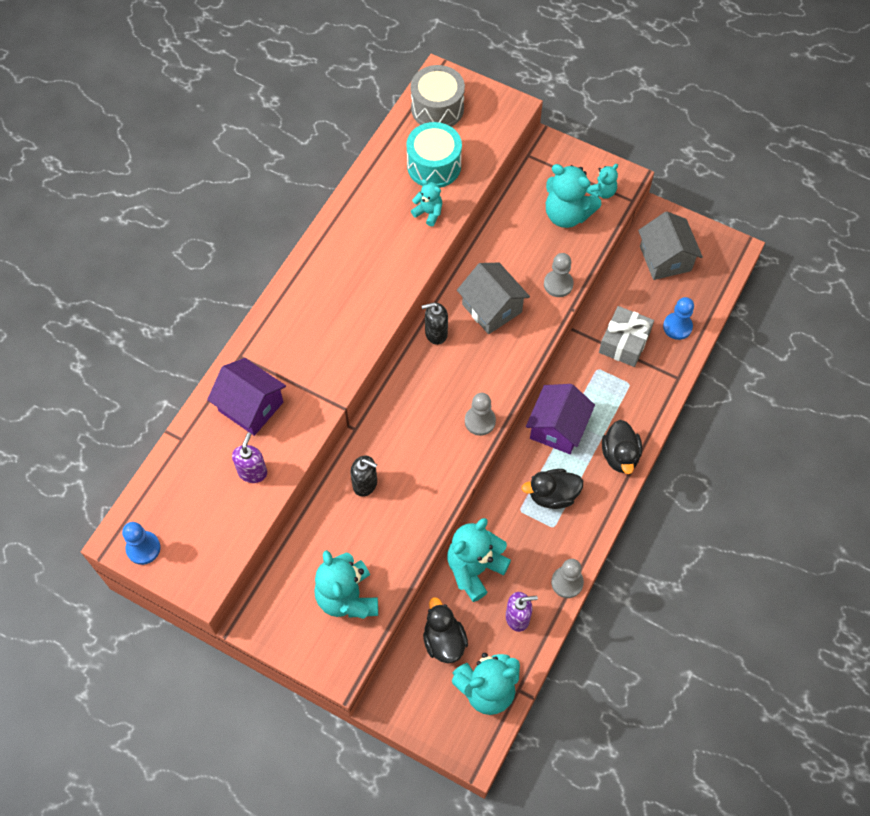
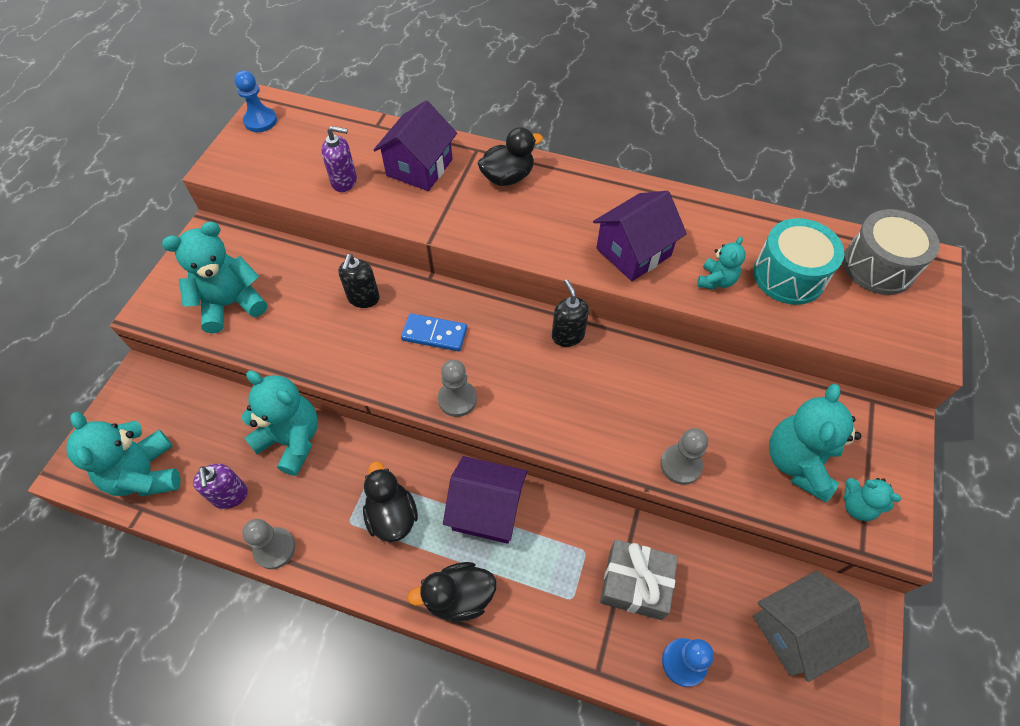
camera: 80 degrees right, 5 degrees down
(388, 260) = (633, 252): none -> purple house
(414, 431) = (434, 334): none -> blue domino
(444, 640) = (206, 421): black duck -> black duck (507, 177)
(492, 308) = (619, 390): grey house -> none

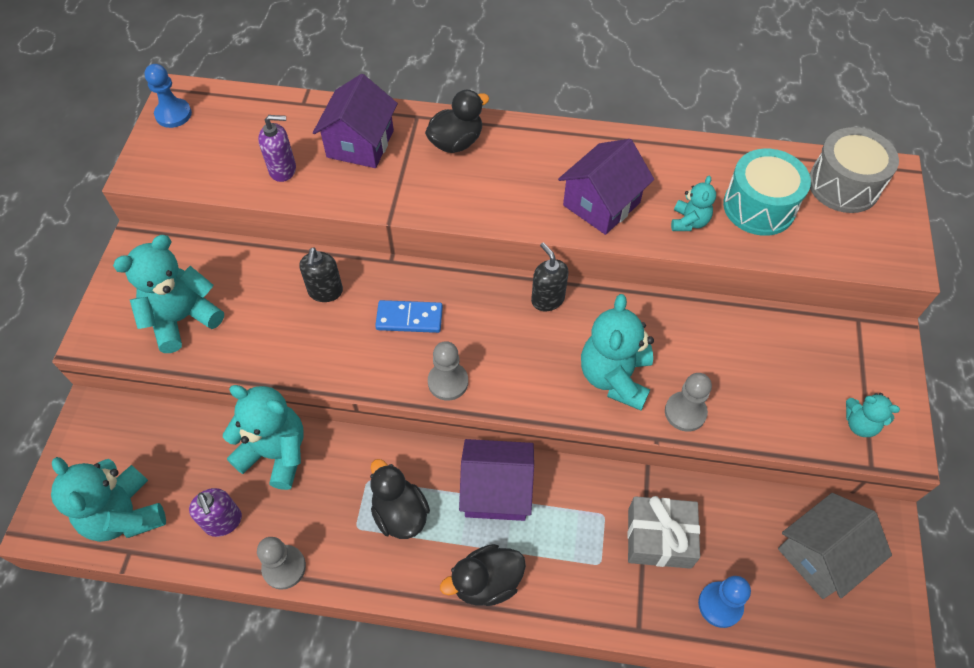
camera: 10 degrees left, 0 degrees up
(798, 462) = (797, 391): turquoise teddy bear -> turquoise teddy bear (614, 377)

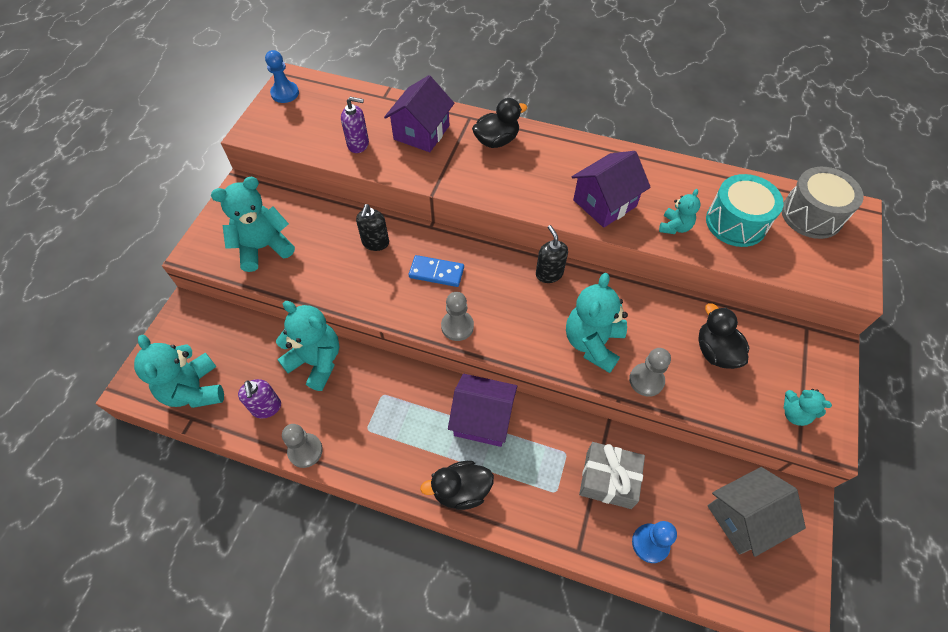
camera: 10 degrees right, 0 degrees up
(400, 513) = (403, 424): black duck -> black duck (715, 351)

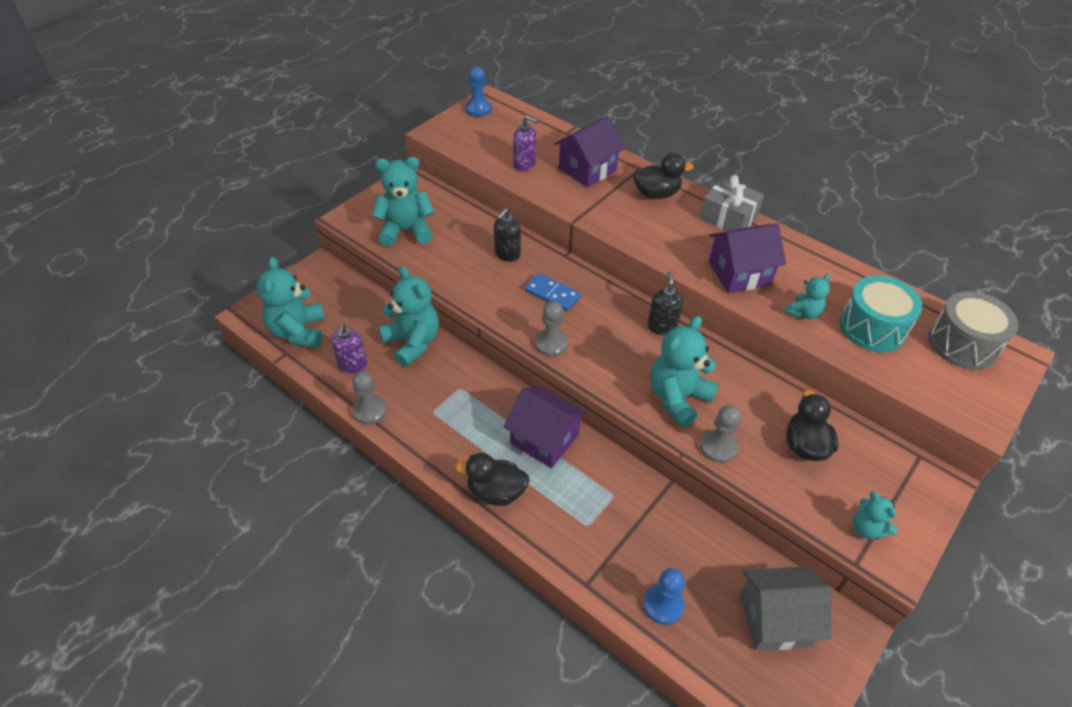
camera: 20 degrees right, 10 degrees down
(608, 479) = (646, 533): grey gift -> grey gift (728, 217)

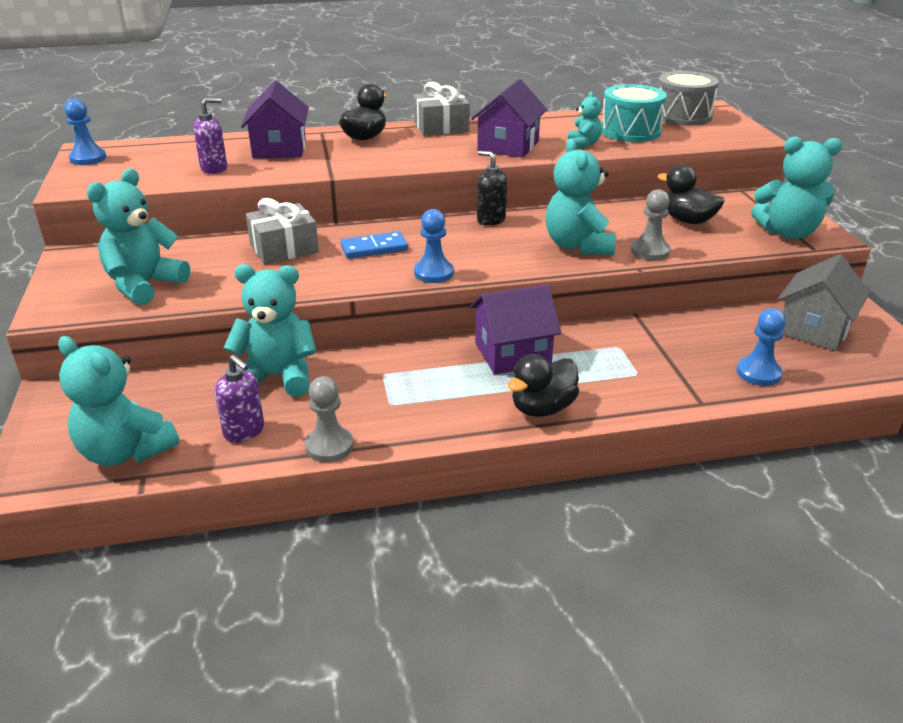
camera: 50 degrees left, 15 degrees down
(507, 254) = (284, 248): black soap dispenser -> grey gift
(551, 344) = (433, 273): grey pawn -> blue pawn
(867, 528) = (787, 233): turquoise teddy bear -> turquoise teddy bear, size x1.87

